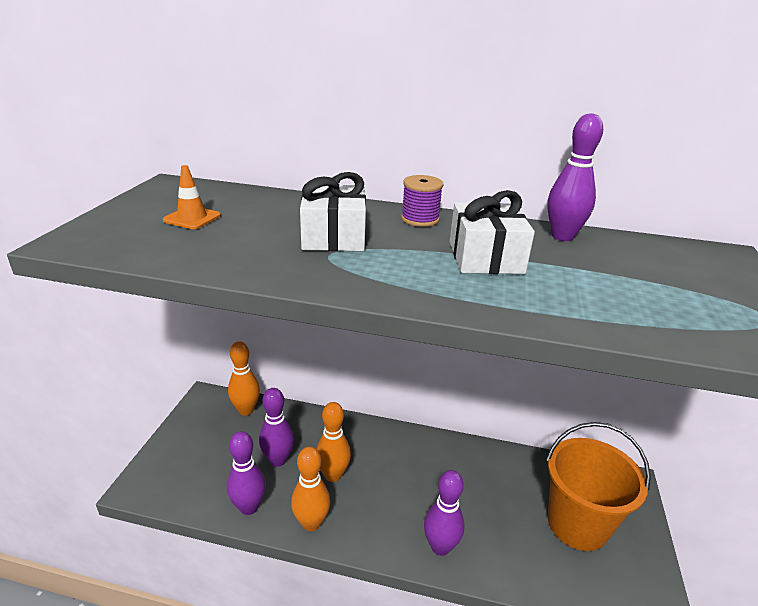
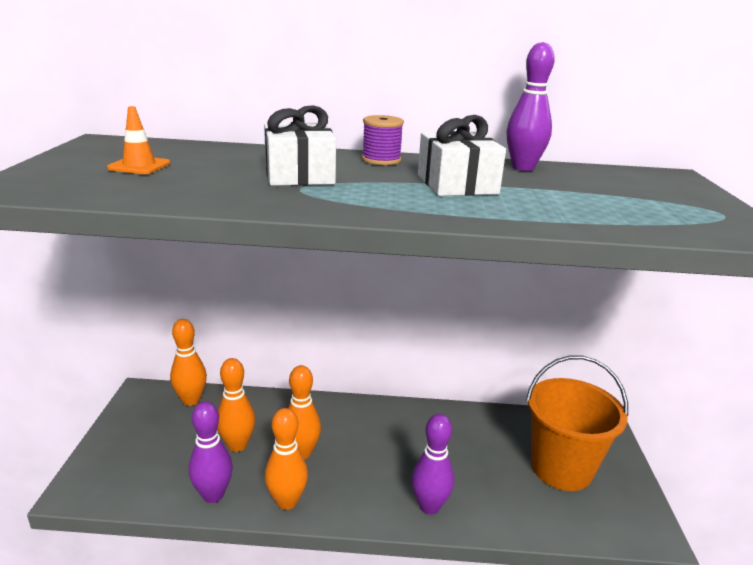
camera: 10 degrees left, 5 degrees down
(278, 460) = (237, 445): purple bowling pin -> orange bowling pin

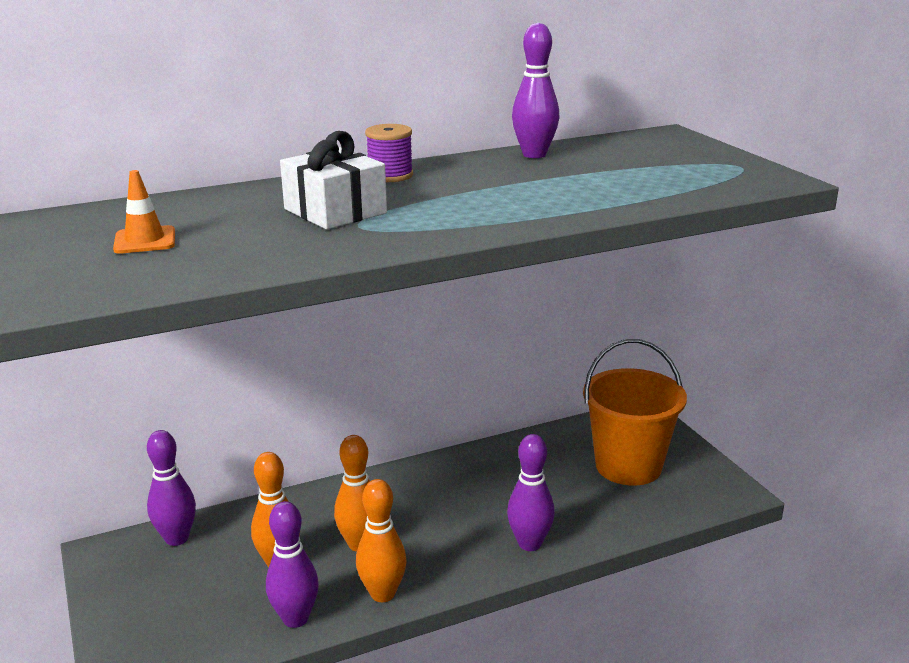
camera: 25 degrees left, 0 degrees up
(191, 400) = (177, 538): orange bowling pin -> purple bowling pin
(457, 184) = (499, 187): white gift -> none

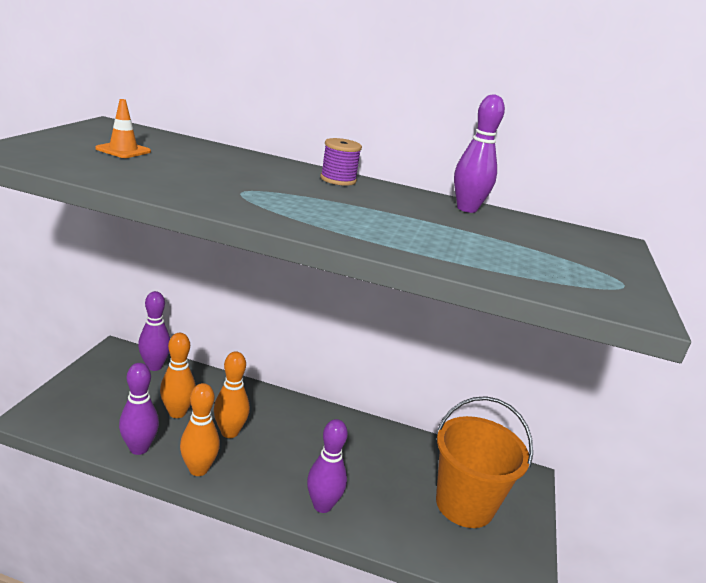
camera: 35 degrees right, 0 degrees up
(335, 211) = (251, 180): white gift -> none

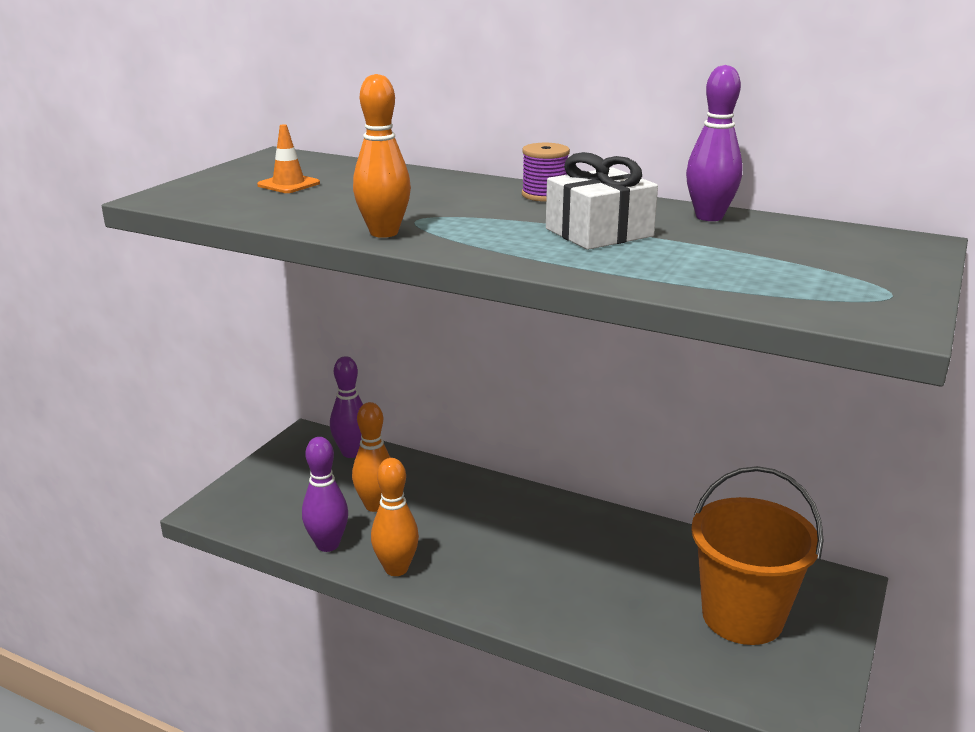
camera: 15 degrees right, 0 degrees up
(229, 432) = (438, 528): orange bowling pin -> orange bowling pin (384, 233)
(322, 505) = (547, 612): purple bowling pin -> none
(392, 215) = (599, 232): none -> white gift

